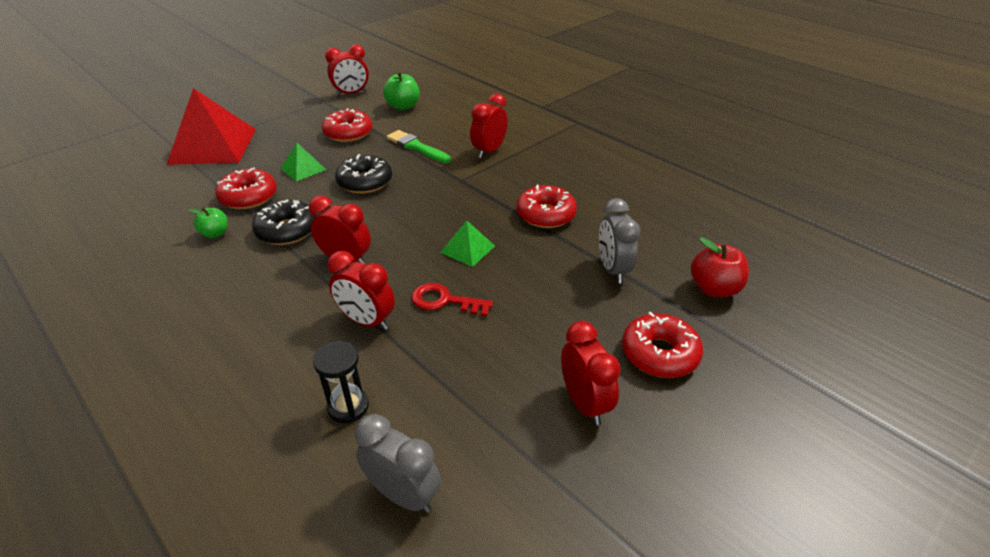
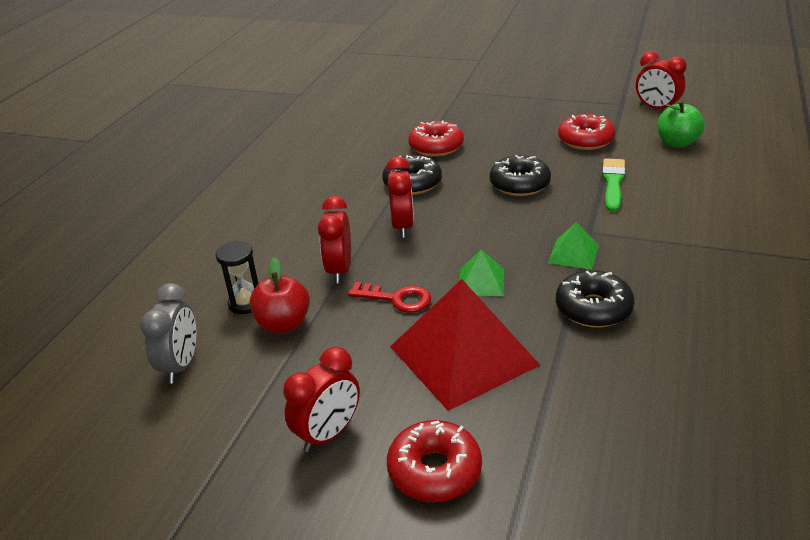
camera: 65 degrees right, 5 degrees down
(213, 146) = (484, 99): red pyramid -> red pyramid (463, 355)
(215, 233) = (378, 158): green apple -> none
(303, 169) = (502, 148): green pyramid -> green pyramid (573, 254)
(445, 301) = (396, 299): red key -> red key turned 120 degrees clockwise
(489, 151) = (667, 226): red clock -> none
(545, 215) = (593, 308): red donut -> black donut
(613, 269) = (545, 391): grey clock -> none
(714, 288) = (592, 491): red apple -> red apple (283, 324)

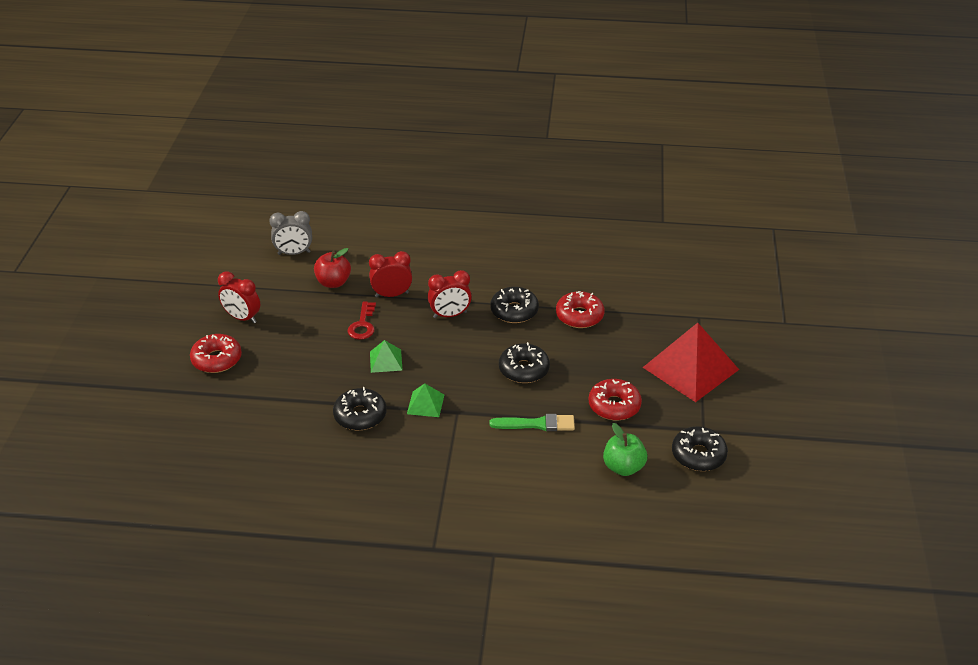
camera: 75 degrees right, 5 degrees up
(245, 303) = (352, 263): black hourglass -> none
(463, 355) = (308, 360): red pyramid -> red pyramid (690, 368)
(656, 109) = (698, 455): red clock -> black donut

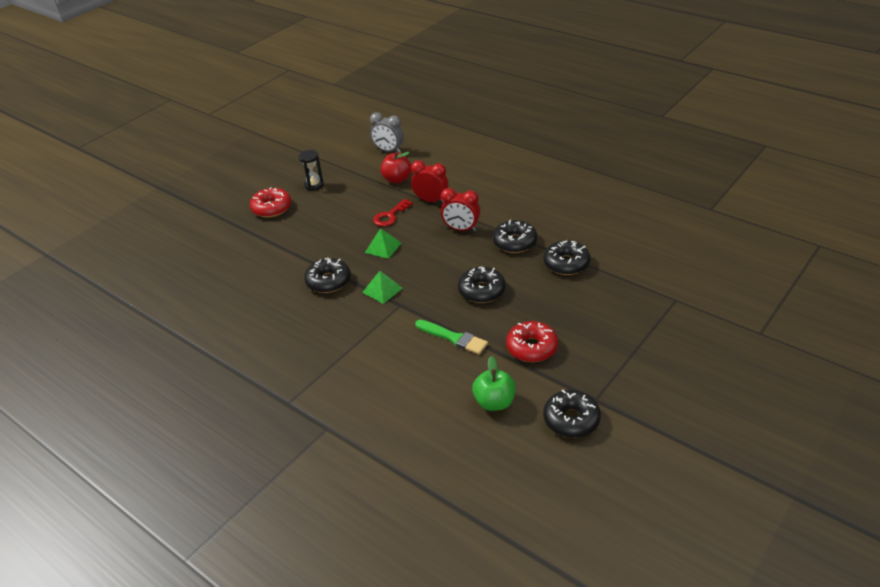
camera: 35 degrees right, 0 degrees up
(242, 318) = (314, 185): red clock -> black hourglass
(579, 316) = (566, 263): red donut -> black donut
(690, 368) = (629, 341): red pyramid -> none

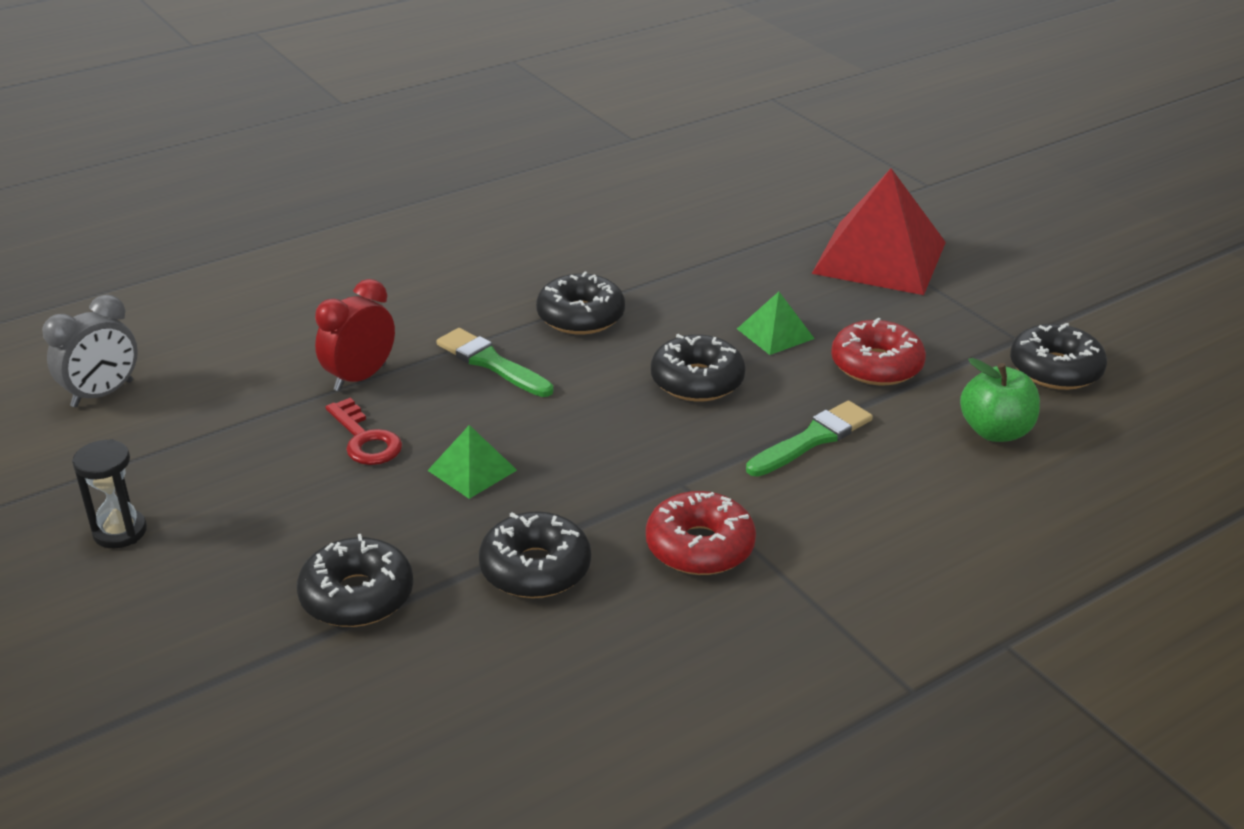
camera: 75 degrees left, 5 degrees down
(272, 208) = (149, 622): red donut -> red donut (699, 547)
(382, 290) = (617, 497): green pyramid -> green pyramid (775, 333)
(397, 179) = (233, 404): red apple -> none
(461, 229) = (491, 363): red clock -> green brush
(566, 263) = (679, 283): black donut -> black donut (357, 596)
(648, 328) = (879, 257): none -> red pyramid

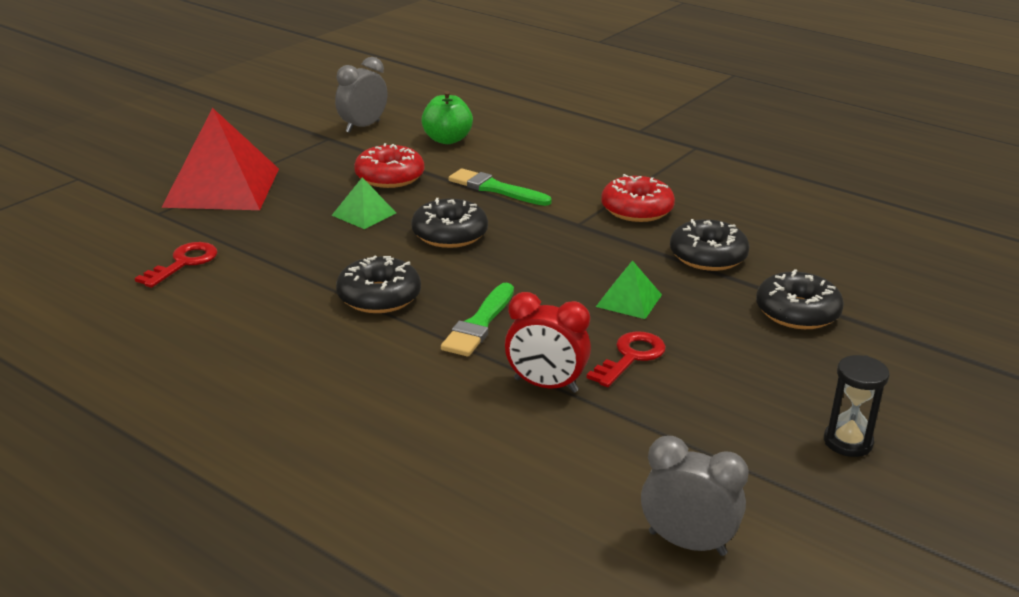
camera: 110 degrees left, 5 degrees down
(707, 227) = (183, 263): none -> red key
(1055, 369) = (363, 127): black donut -> grey clock

